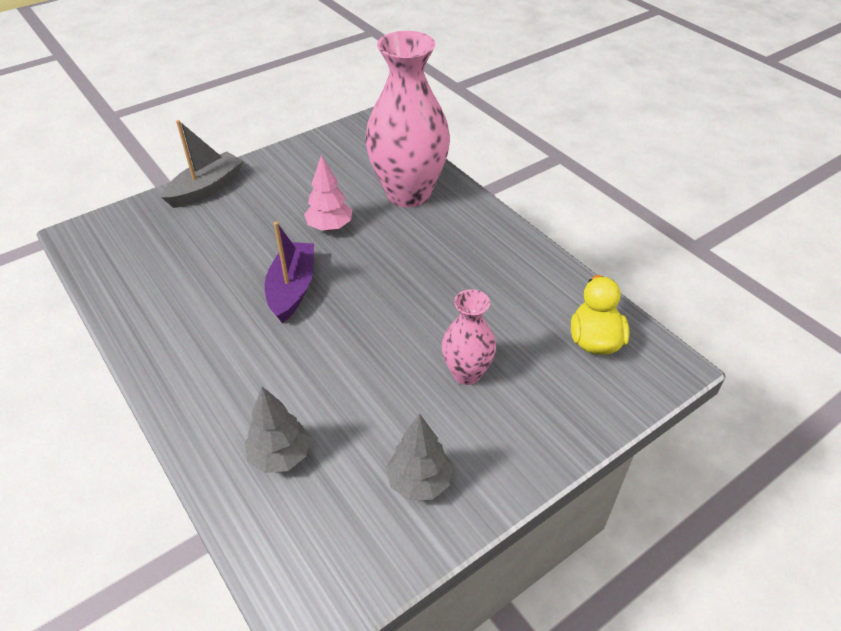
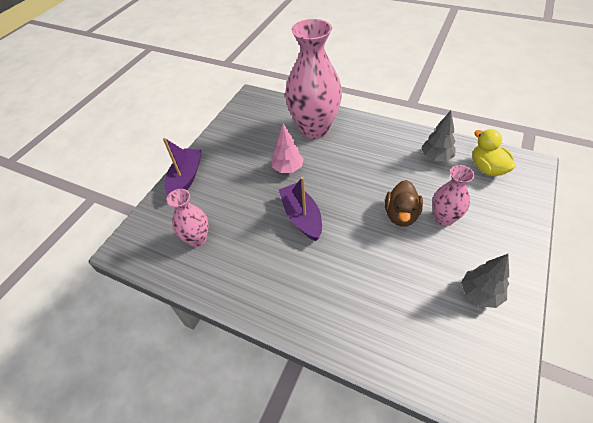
camera: 25 degrees left, 5 degrees up
(158, 259) = (197, 239): none -> pink vase
(206, 188) = (186, 178): grey boat -> purple boat
(280, 456) = (393, 323): grey tree -> grey tree (436, 157)
(414, 343) = (401, 215): none -> brown duck

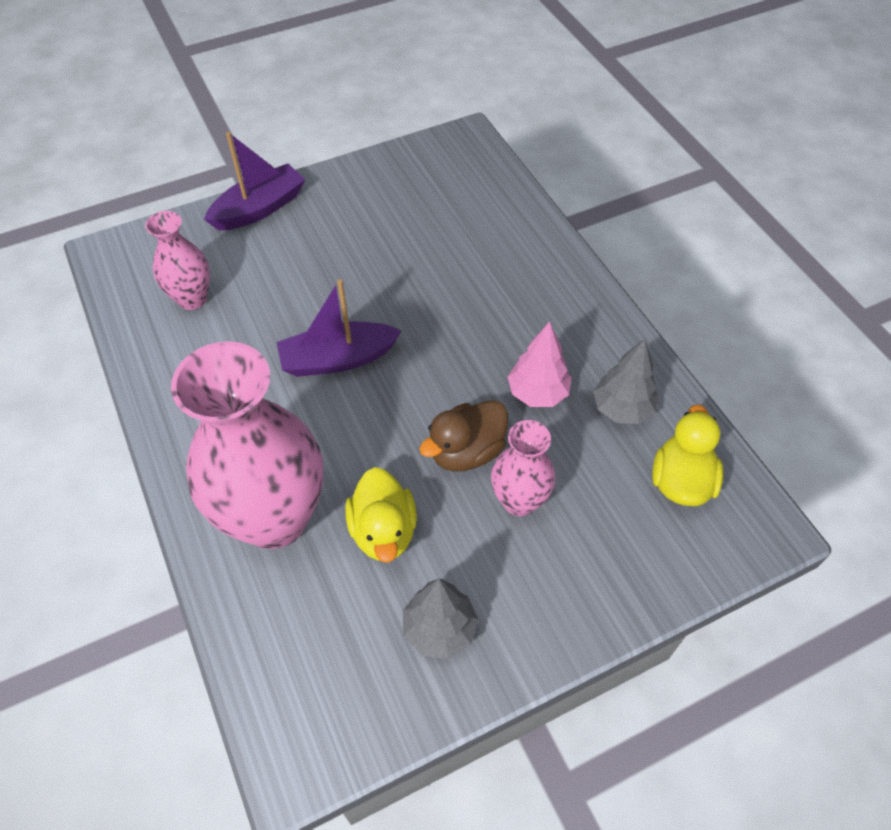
camera: 35 degrees right, 5 degrees up
(287, 168) = (394, 280): pink tree -> pink tree (537, 393)
(301, 217) = (338, 359): purple boat -> purple boat turned 120 degrees counterclockwise
(314, 129) = (496, 245): pink vase -> pink vase (274, 518)
(409, 273) = (383, 531): none -> yellow duck

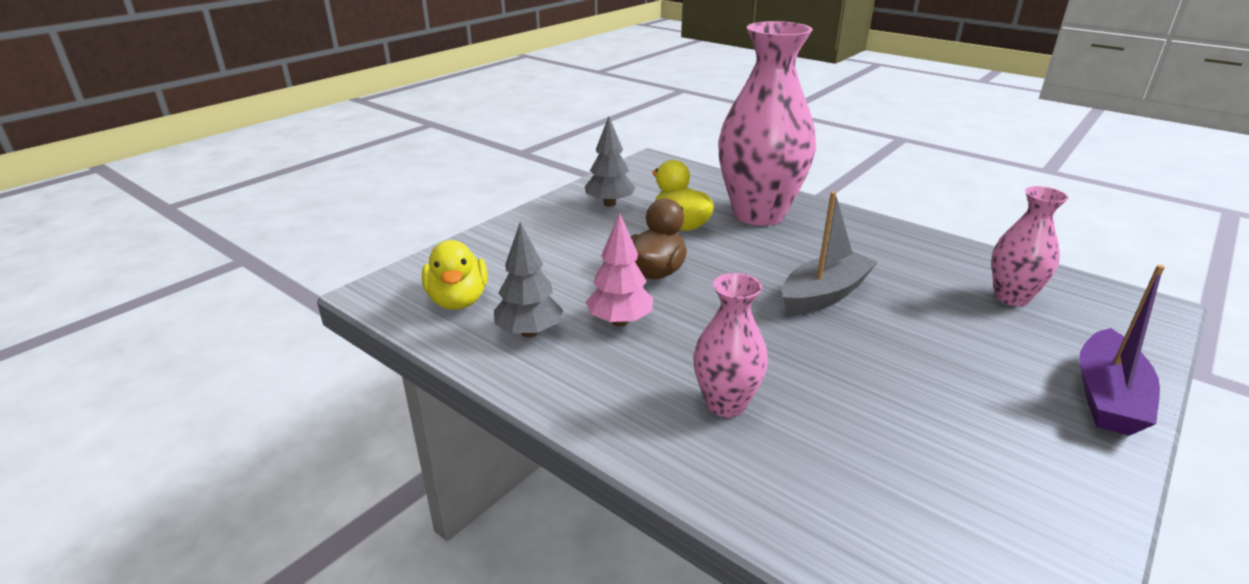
camera: 155 degrees right, 25 degrees down
(338, 359) = (824, 295): purple boat -> grey boat
(519, 501) = (593, 259): pink vase -> pink vase (725, 404)

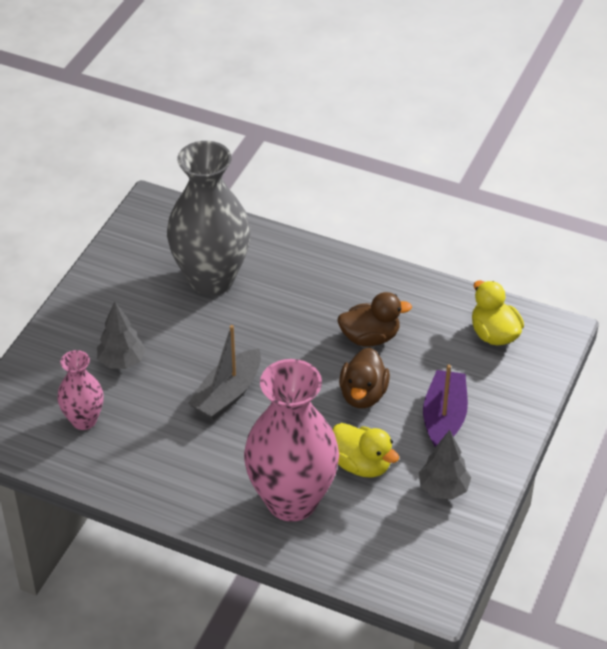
camera: 165 degrees right, 15 degrees up
(529, 332) = (426, 316): grey tree -> grey tree (122, 361)
(620, 321) = (370, 337): pink tree -> brown duck
(725, 404) = (285, 288): pink vase -> none
(855, 441) = (211, 279): none -> grey vase
(1107, 397) = (58, 336): purple boat -> purple boat (444, 418)

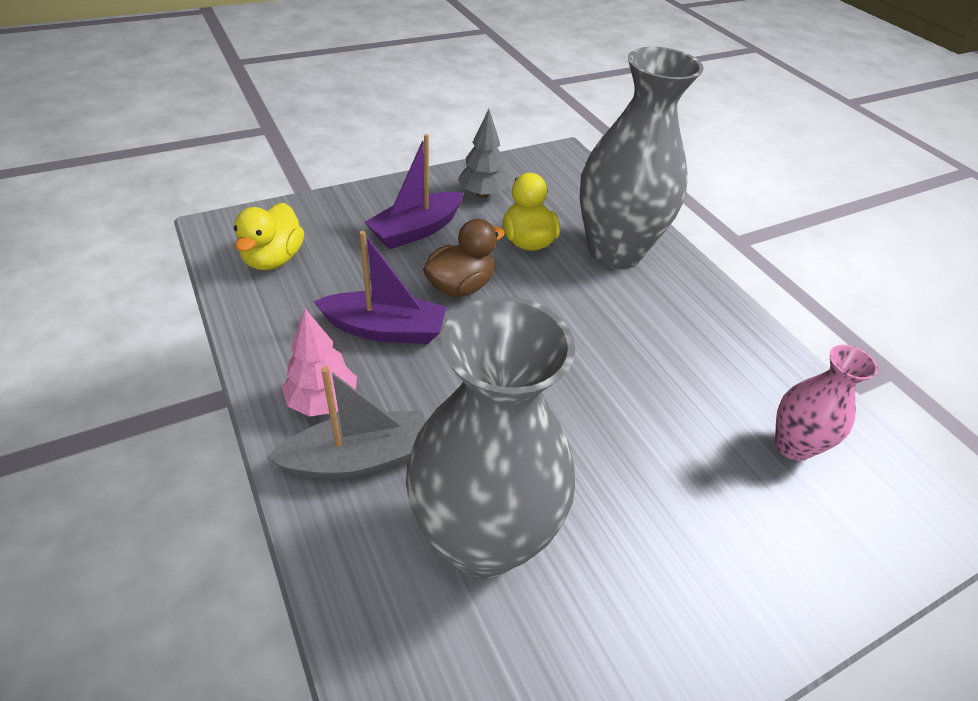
camera: 145 degrees left, 0 degrees up
(122, 361) = (702, 493): grey tree -> none
(227, 394) = (596, 369): grey boat -> grey boat (359, 458)
(291, 500) = (614, 252): pink vase -> grey vase
(350, 283) = (323, 401): none -> pink tree
(370, 337) = (385, 329): brown duck -> purple boat

